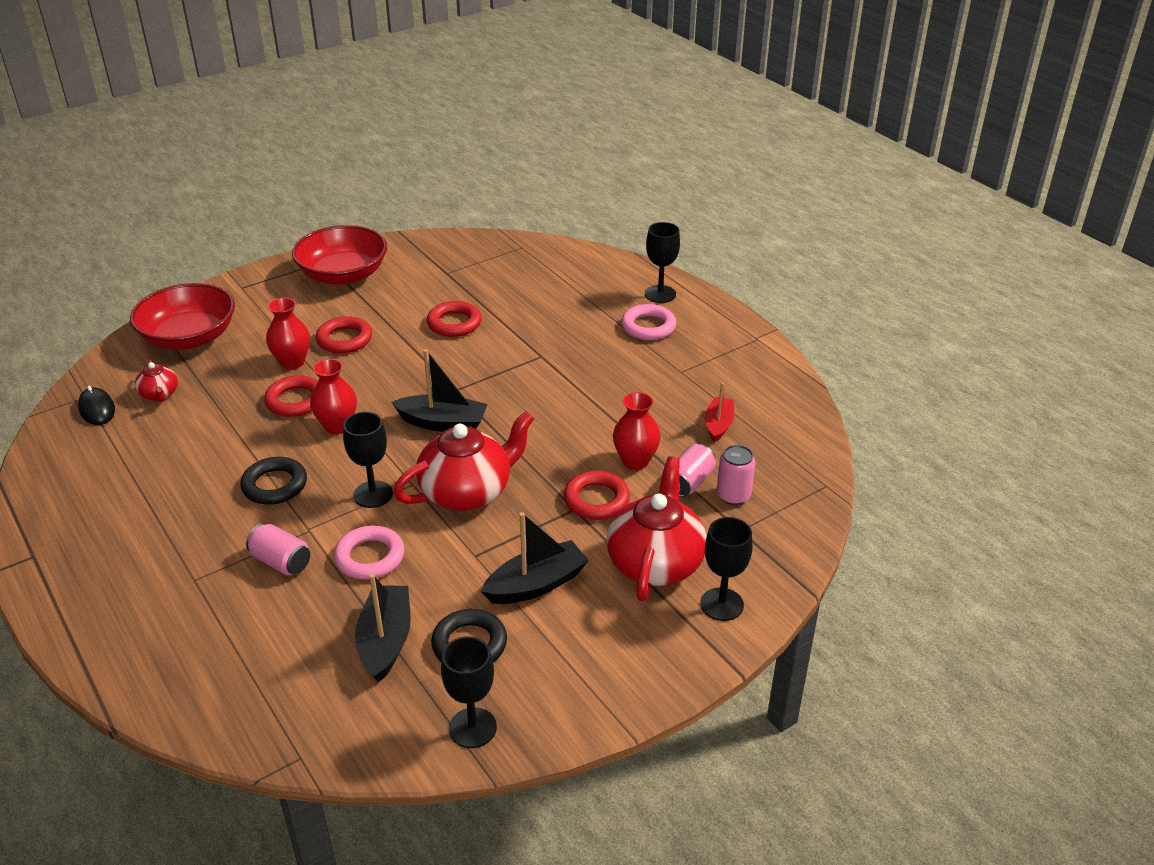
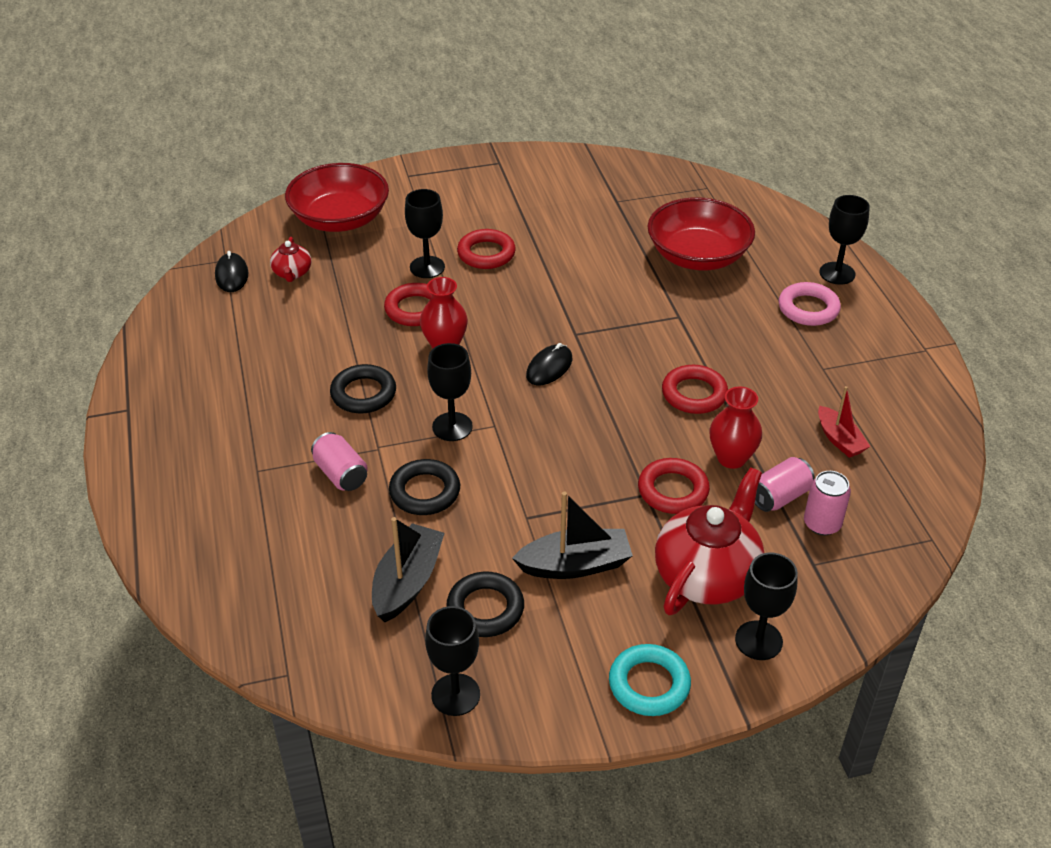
camera: 20 degrees right, 5 degrees up
(292, 362) = (427, 267): red vase -> black goblet
(343, 275) = (511, 182): red bowl -> red bowl (698, 256)
(370, 557) = (425, 492): pink ring -> black ring
(443, 423) = (549, 367): black boat -> black mouse
(454, 323) = (603, 260): red ring -> red ring (694, 394)
(467, 492) = (545, 448): red teapot -> none
(644, 667) = (649, 684): none -> turquoise ring
(718, 425) = (839, 439): red boat -> red boat turned 120 degrees clockwise

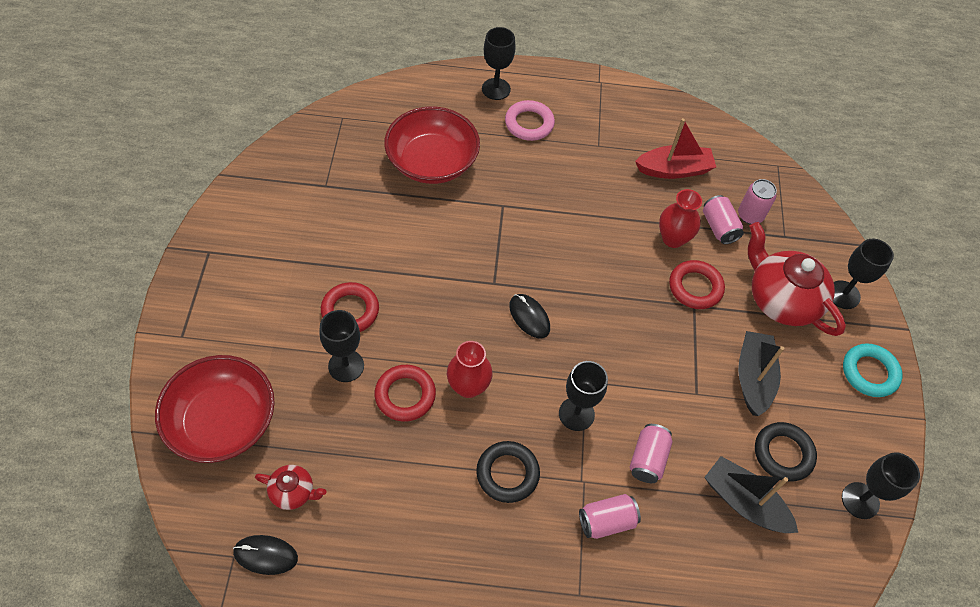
camera: 75 degrees left, 15 degrees up
(425, 492) = (648, 459): black ring -> pink can
(694, 394) = (597, 233): red ring -> none
(839, 439) = (674, 170): red boat -> red boat, size x1.52

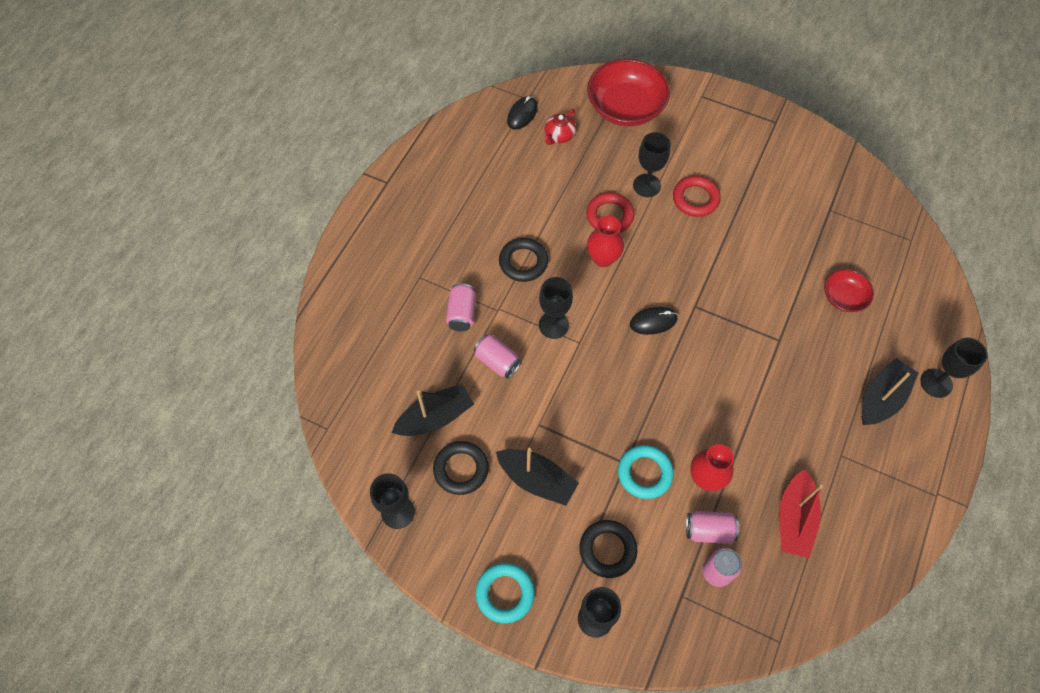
camera: 115 degrees right, 5 degrees up
(432, 162) = (843, 297): red bowl -> red bowl, size x0.53
(529, 124) = (881, 398): pink ring -> black boat
(695, 287) = (644, 473): red ring -> turquoise ring
(781, 300) = (607, 550): red teapot -> black ring

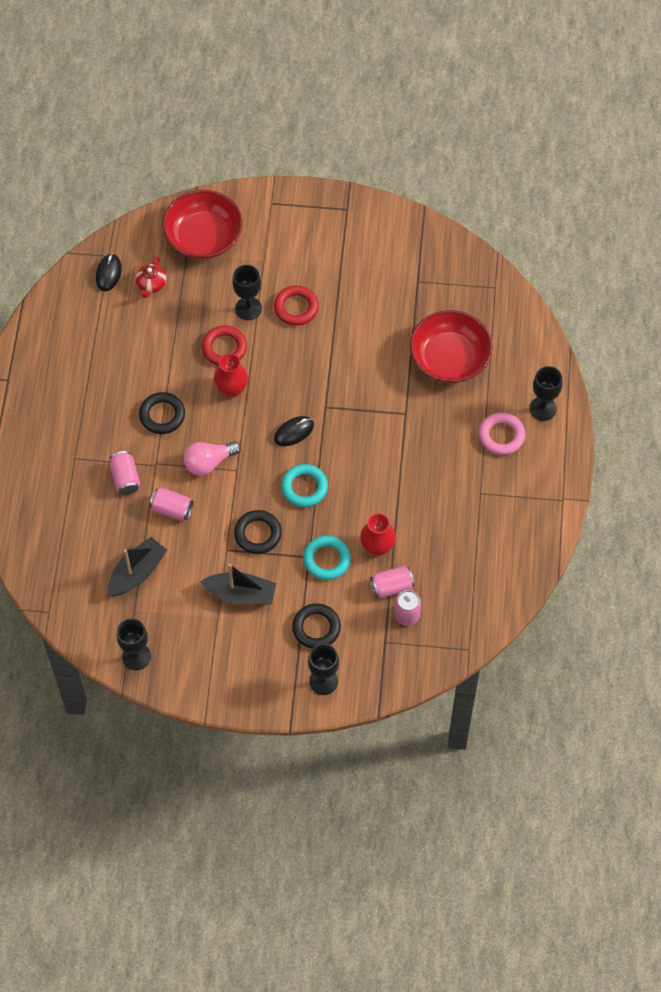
camera: 20 degrees left, 0 degrees up
(461, 469) = (175, 606): black ring -> black ring (258, 534)
(505, 593) = (246, 687): turquoise ring -> turquoise ring (304, 487)
(553, 325) = (209, 462): black goblet -> pink light bulb
(794, 519) = (456, 555): red boat -> none
(843, 297) = (449, 358): red bowl -> red bowl, size x1.88
(881, 398) = (501, 436): black boat -> pink ring

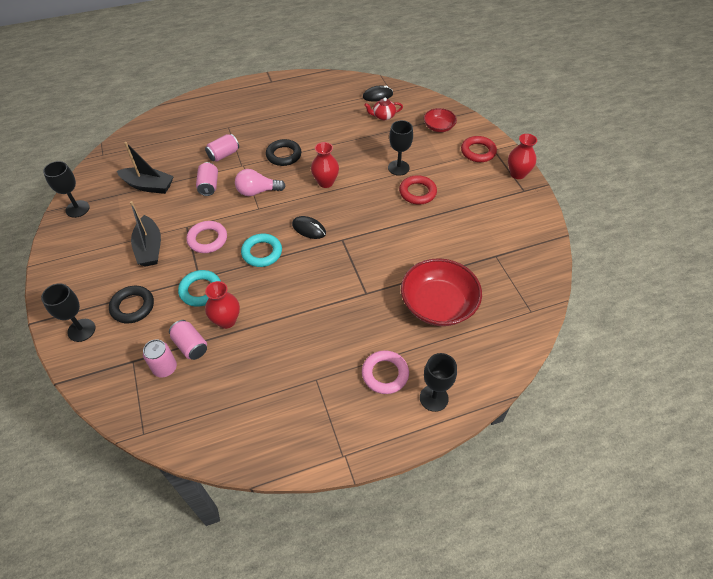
camera: 65 degrees right, 10 degrees down
(203, 237) = (439, 127): red bowl -> red bowl, size x0.53
(209, 462) = (257, 191): pink light bulb -> pink light bulb turned 45 degrees counterclockwise
(224, 348) = (357, 167): red ring -> red ring (478, 152)
(258, 534) = (207, 239): black ring -> pink ring
(320, 201) = (517, 174): none -> red vase

